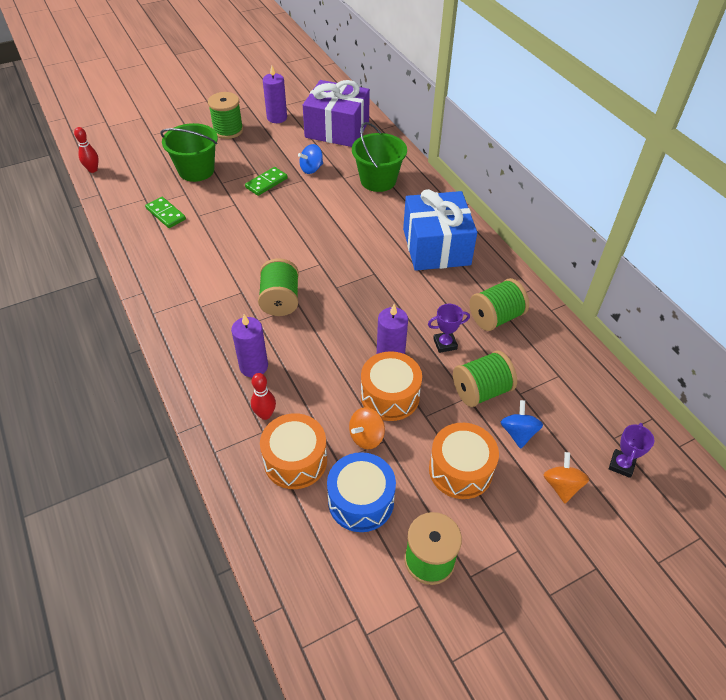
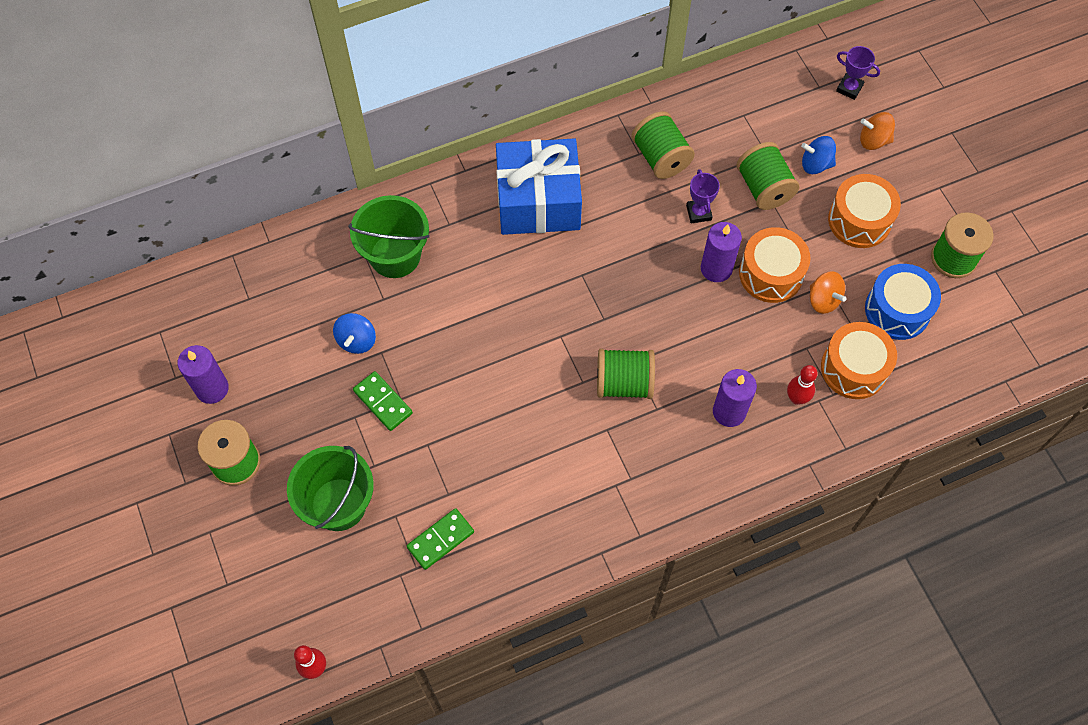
camera: 85 degrees left, 15 degrees up
(311, 169) = (356, 340): blue spinning top -> blue spinning top turned 45 degrees clockwise
(337, 129) = (260, 302): purple gift -> none

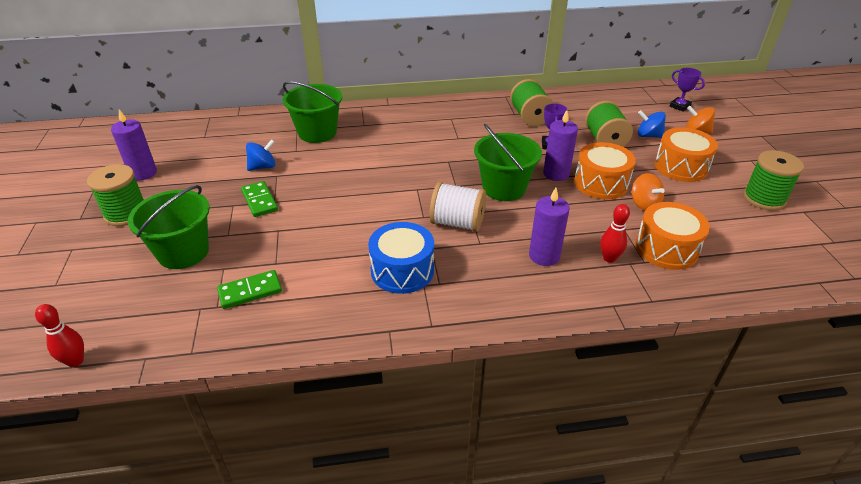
camera: 15 degrees right, 25 degrees down
(356, 340) = (263, 167): blue spinning top -> blue spinning top turned 150 degrees counterclockwise
(538, 201) = (432, 124): blue gift -> none
(624, 383) = (457, 223): green spool -> white spool
(661, 310) = (504, 188): none -> green bucket
(897, 310) = (710, 220): blue drum -> blue drum (402, 270)

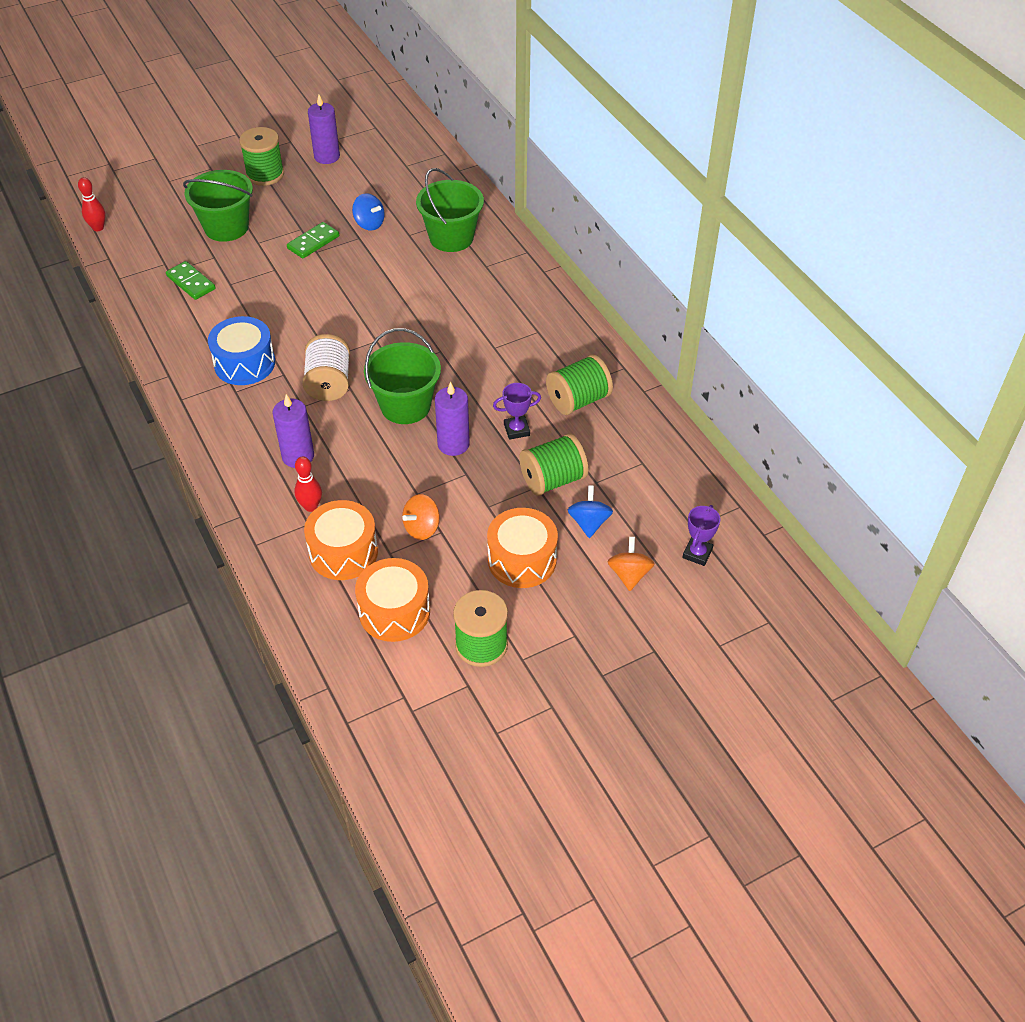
camera: 70 degrees right, 10 degrees up
(601, 183) = (450, 486): orange drum -> orange drum (394, 611)

